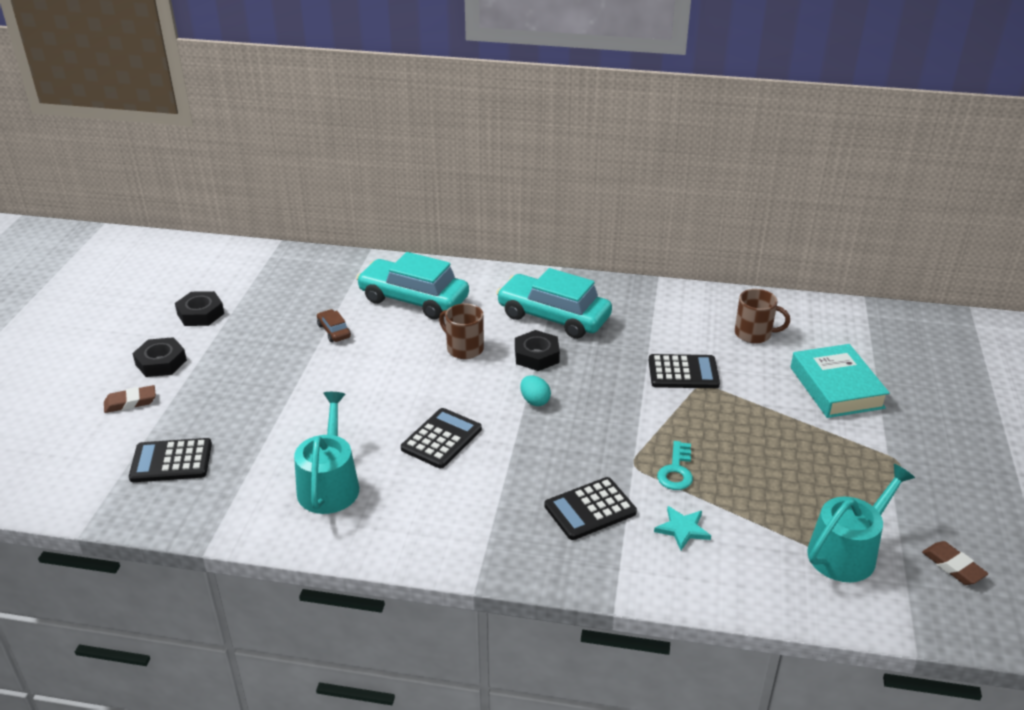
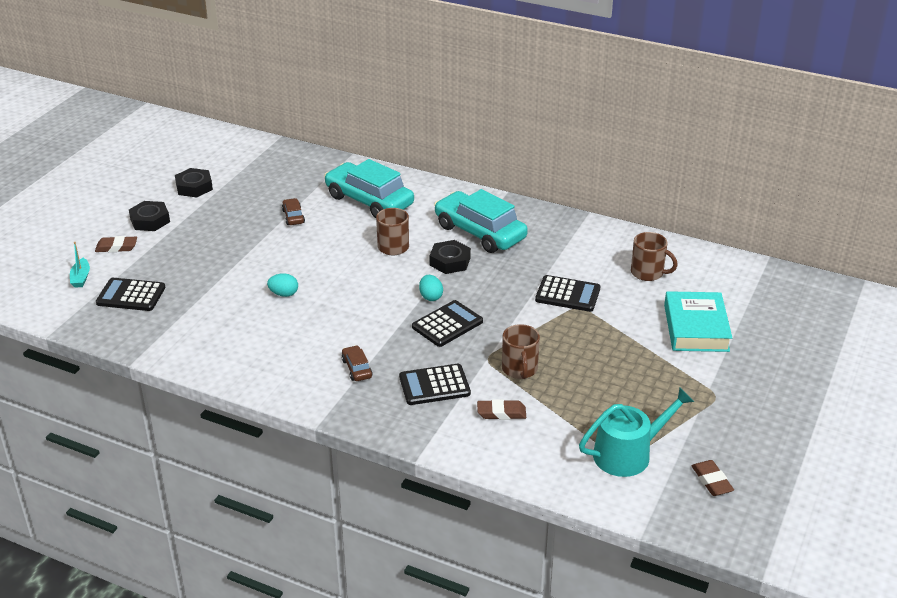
camera: 15 degrees right, 0 degrees up
(97, 449) = (81, 278): none -> turquoise boat
(329, 484) = (241, 332): turquoise watering can -> none
(362, 427) = (284, 294): none -> turquoise egg
(441, 439) = (342, 313): black calculator -> black calculator (447, 324)
(490, 505) = (357, 368): none -> brown car
(676, 471) = (519, 369): turquoise key -> brown mug
(682, 529) = (501, 413): turquoise star -> brown eraser

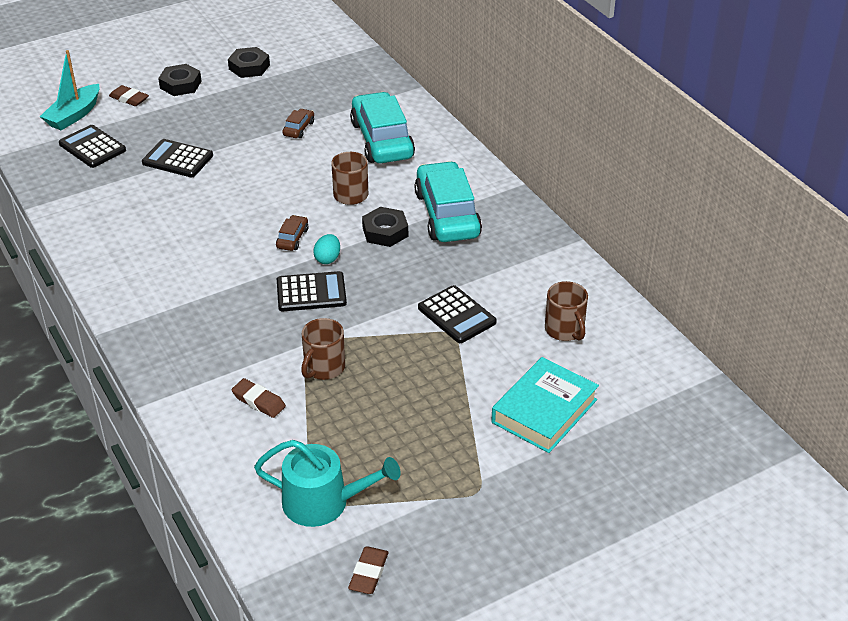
camera: 35 degrees right, 5 degrees up
(81, 278) = (74, 115): turquoise boat -> turquoise boat, size x1.74
(284, 294) = (208, 199): turquoise egg -> none
(357, 368) = (188, 297): brown car -> brown car (292, 238)
(434, 385) = (233, 345): black calculator -> black calculator (177, 159)

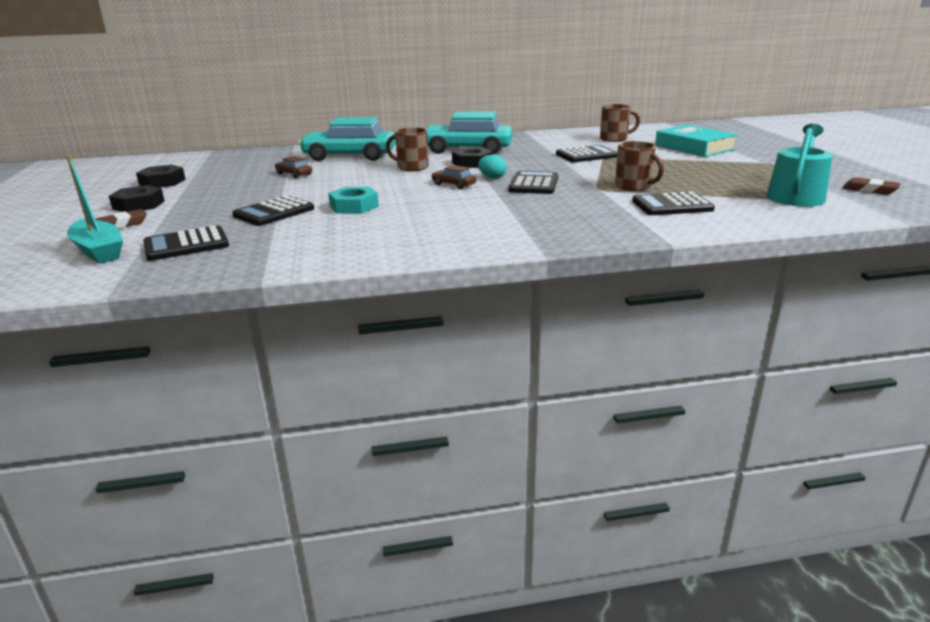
camera: 70 degrees left, 15 degrees down
(204, 197) = (354, 206): none -> turquoise nut
(258, 401) = (672, 205): brown eraser -> black calculator

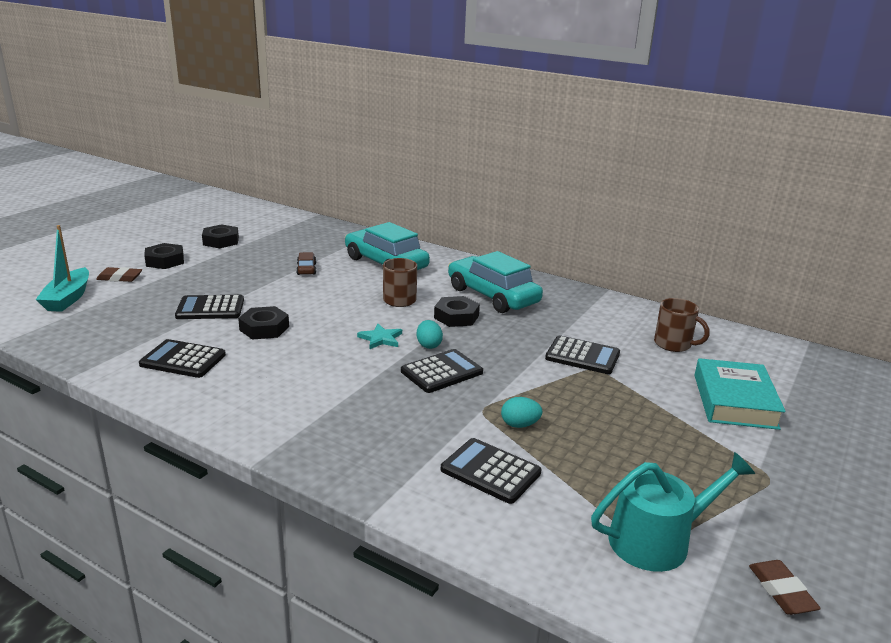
camera: 40 degrees right, 0 degrees up
(186, 245) = (109, 317): black calculator -> black calculator (183, 360)
(354, 206) = (264, 328): turquoise nut -> black nut
(454, 184) = (380, 339): brown car -> turquoise star
(634, 186) = (519, 425): brown mug -> turquoise egg

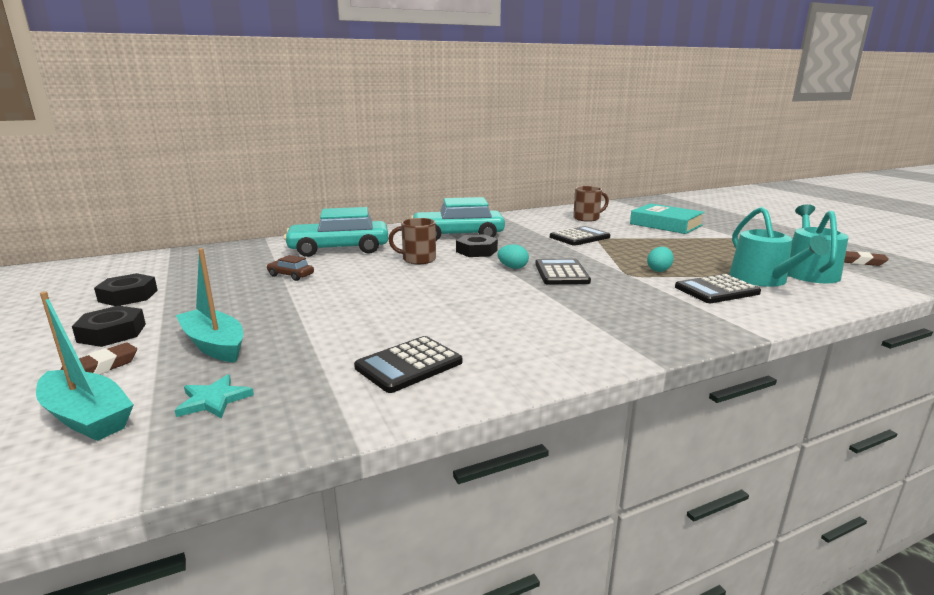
camera: 55 degrees left, 5 degrees down
(169, 292) = (214, 345): none -> turquoise boat
(210, 308) = (301, 330): black calculator -> none
(264, 328) = (393, 315): black nut -> none
(380, 339) = (480, 278): turquoise star -> turquoise star (213, 400)
(570, 502) = (763, 280): none -> turquoise watering can

